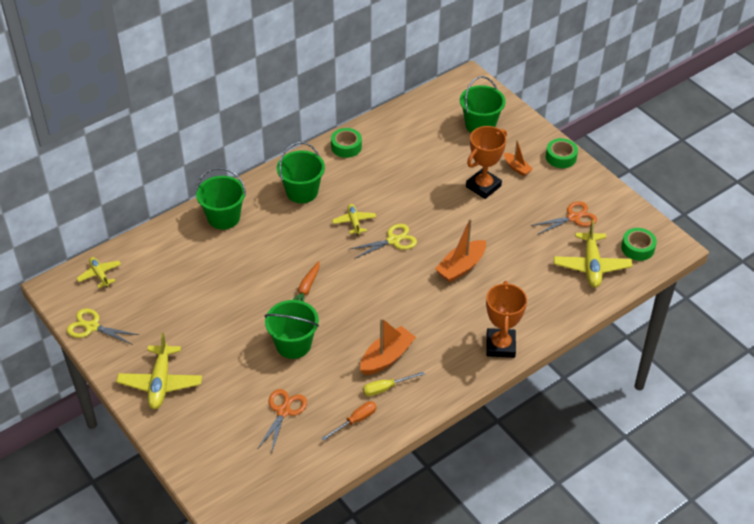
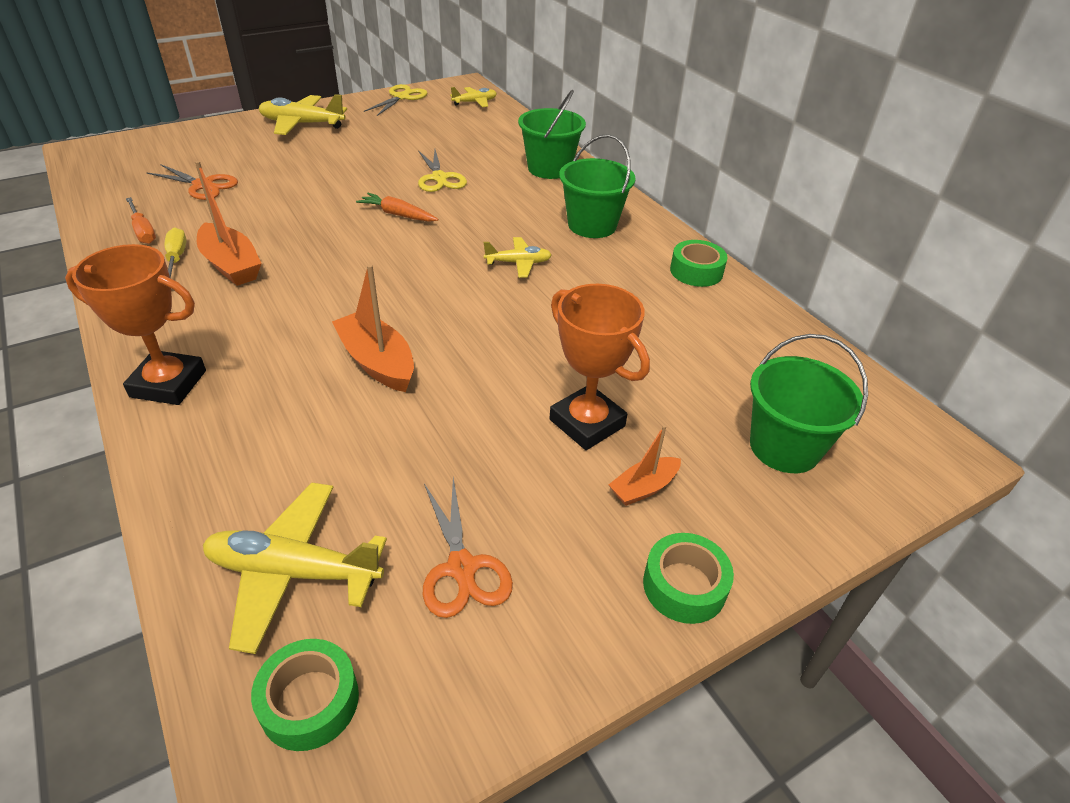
camera: 95 degrees right, 5 degrees down
(293, 344) = (304, 199): green bucket -> none
(393, 240) = (467, 296): yellow scissors -> yellow scissors (439, 178)

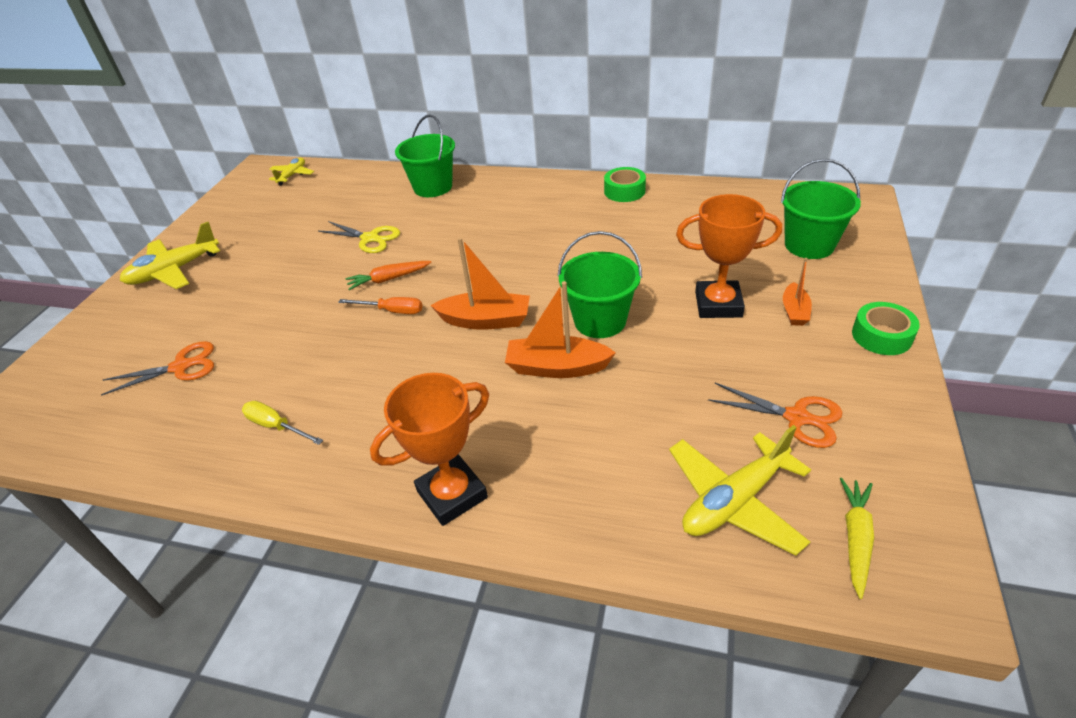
camera: 40 degrees left, 0 degrees up
(143, 231) = (199, 432): orange screwdriver -> orange screwdriver (392, 311)
(231, 265) = (332, 396): orange boat -> orange boat (486, 320)
(309, 701) = (855, 538): green tape -> yellow carrot
(402, 97) = (223, 204): yellow scissors -> none
(518, 263) = (525, 253): yellow plane -> none
(592, 225) = (524, 203): green bucket -> green bucket (600, 321)

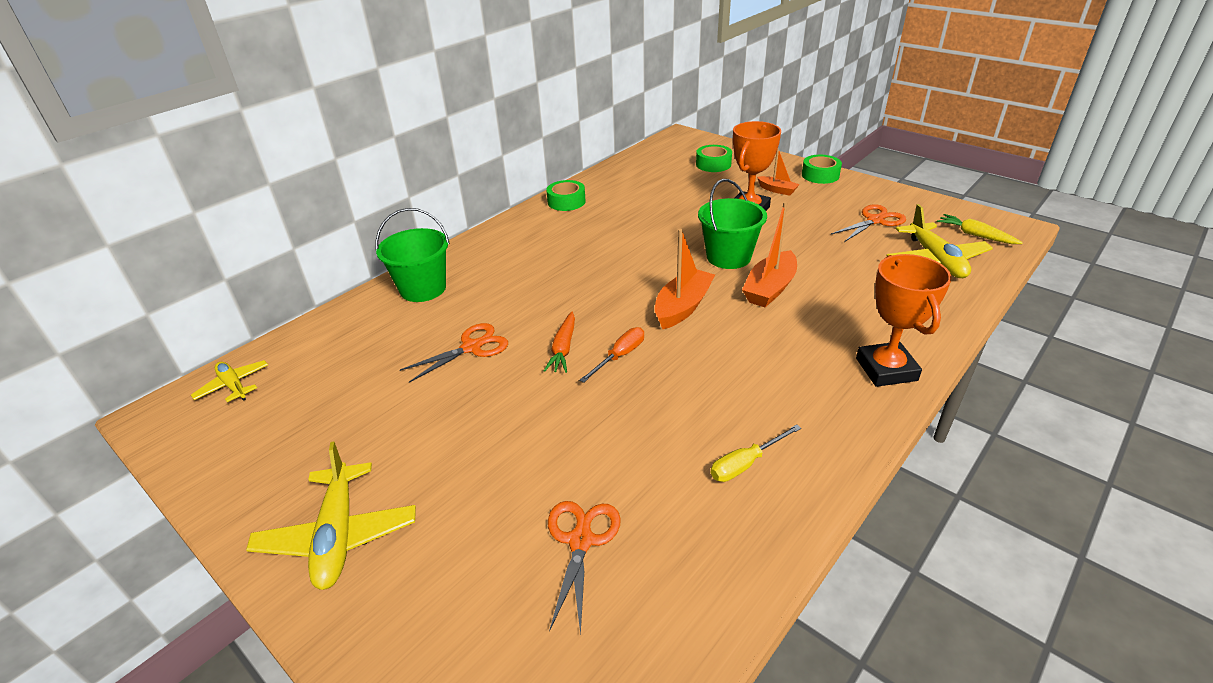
camera: 65 degrees left, 5 degrees down
(370, 238) = (472, 347): yellow scissors -> orange scissors
(809, 245) = (713, 164): green bucket -> green tape

